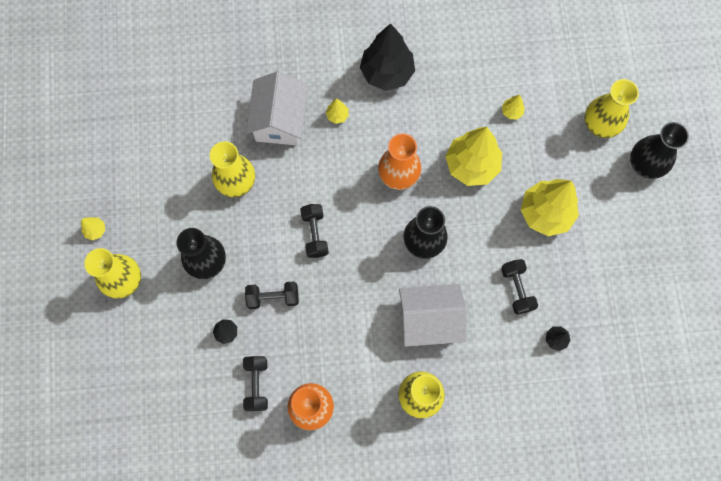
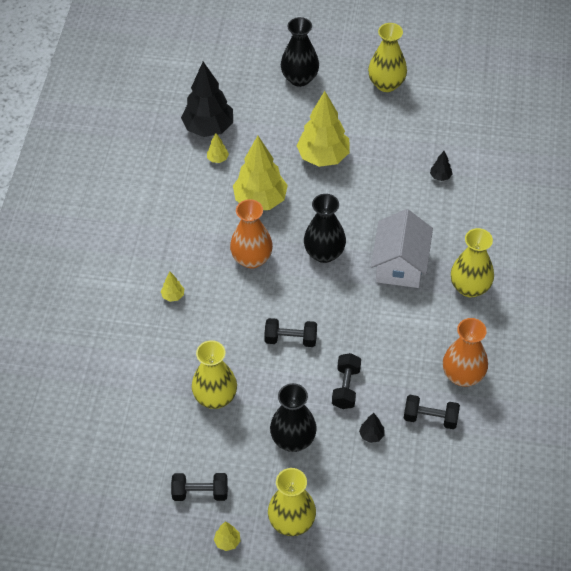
camera: 75 degrees left, 20 degrees down
(279, 120) = (160, 346): white house -> none
(387, 73) = (142, 246): black tree -> black tree (208, 128)
(517, 289) = (388, 193): black dumbbell -> black dumbbell (200, 492)
(600, 125) = (252, 99): yellow vase -> yellow vase (386, 84)

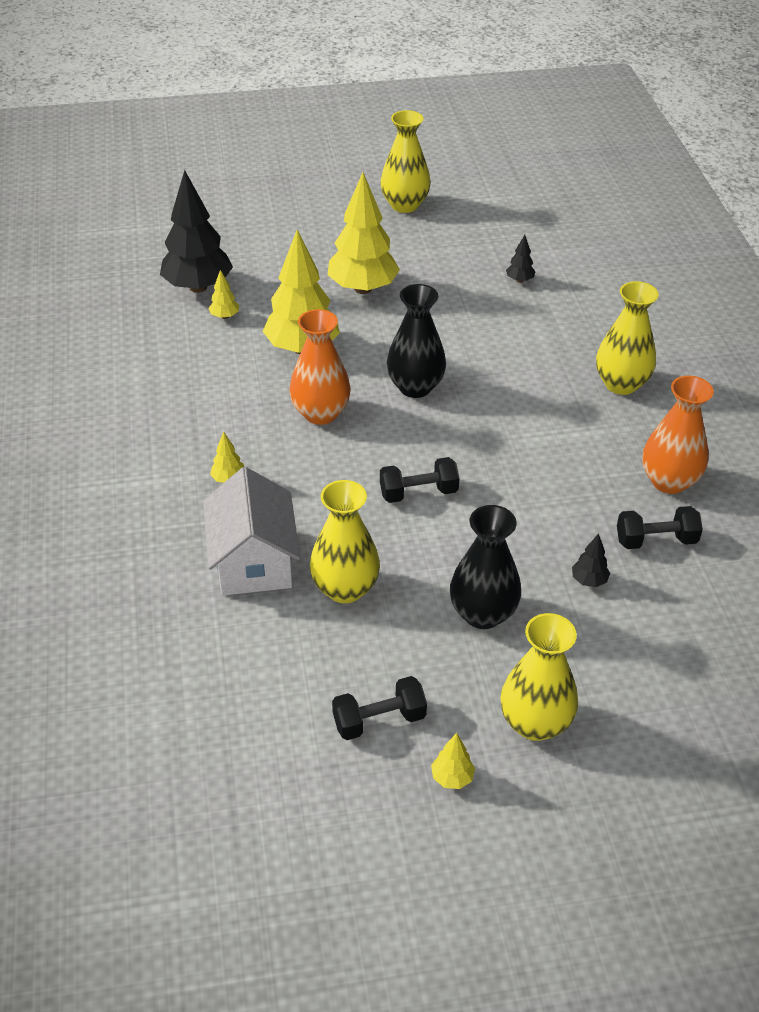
camera: 20 degrees left, 10 degrees down
(299, 78) = (294, 218): black vase -> none
(346, 387) = (523, 531): black dumbbell -> none
(400, 264) = (520, 378): white house -> white house (253, 561)

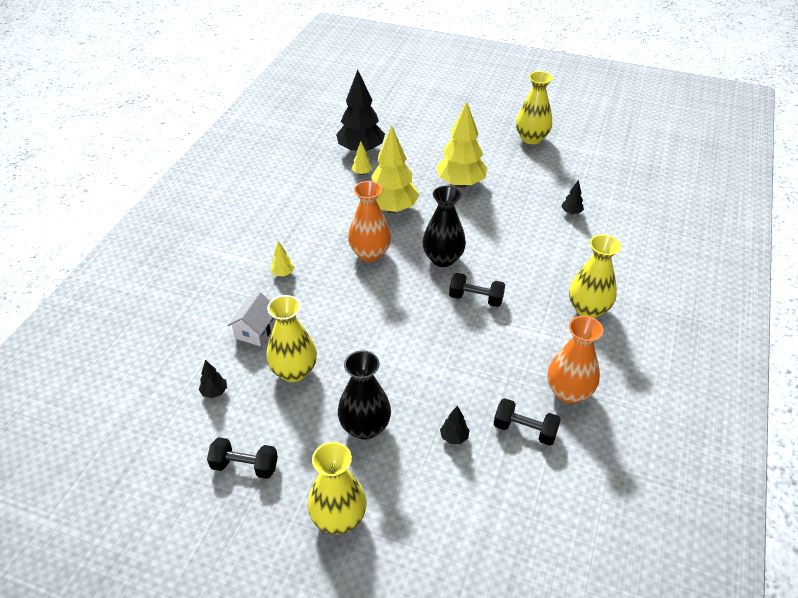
camera: 30 degrees right, 0 degrees up
(253, 561) = (256, 330): white house -> white house, size x0.61
(265, 655) = (214, 392): none -> black tree
(418, 493) = (389, 328): black dumbbell -> black dumbbell (476, 298)
(452, 778) = (257, 527): yellow tree -> none

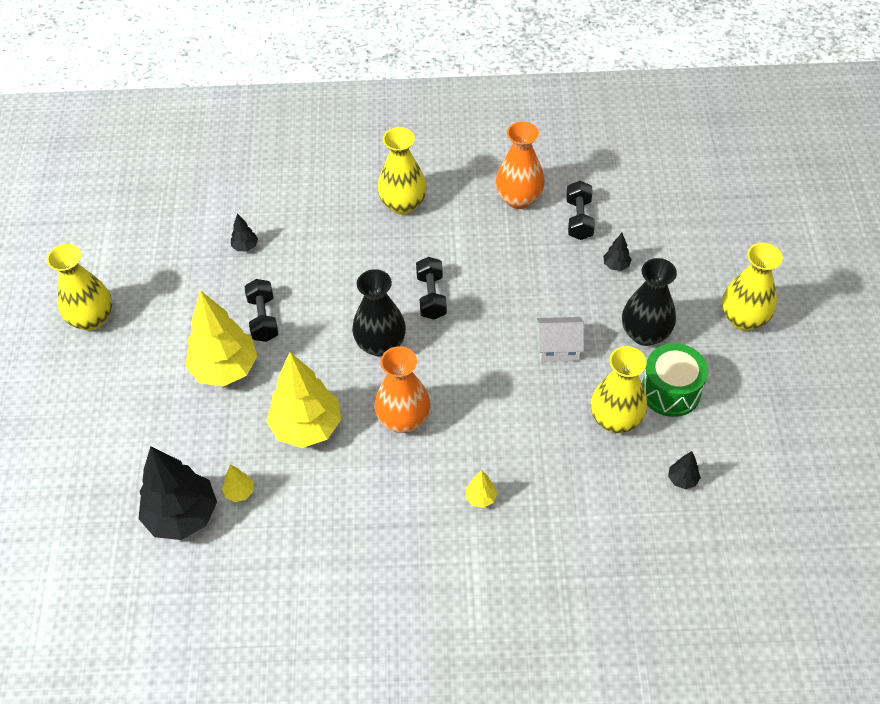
camera: 110 degrees left, 10 degrees up
(245, 466) = (743, 410): black dumbbell -> black dumbbell (263, 319)
(256, 330) = (582, 483): white house -> white house (558, 347)
(296, 420) = (670, 391): none -> green drum

